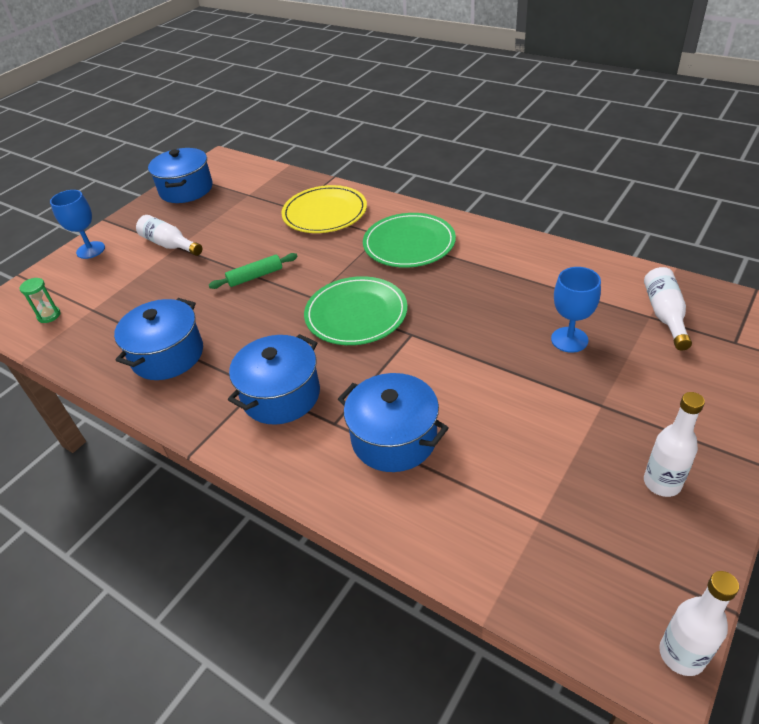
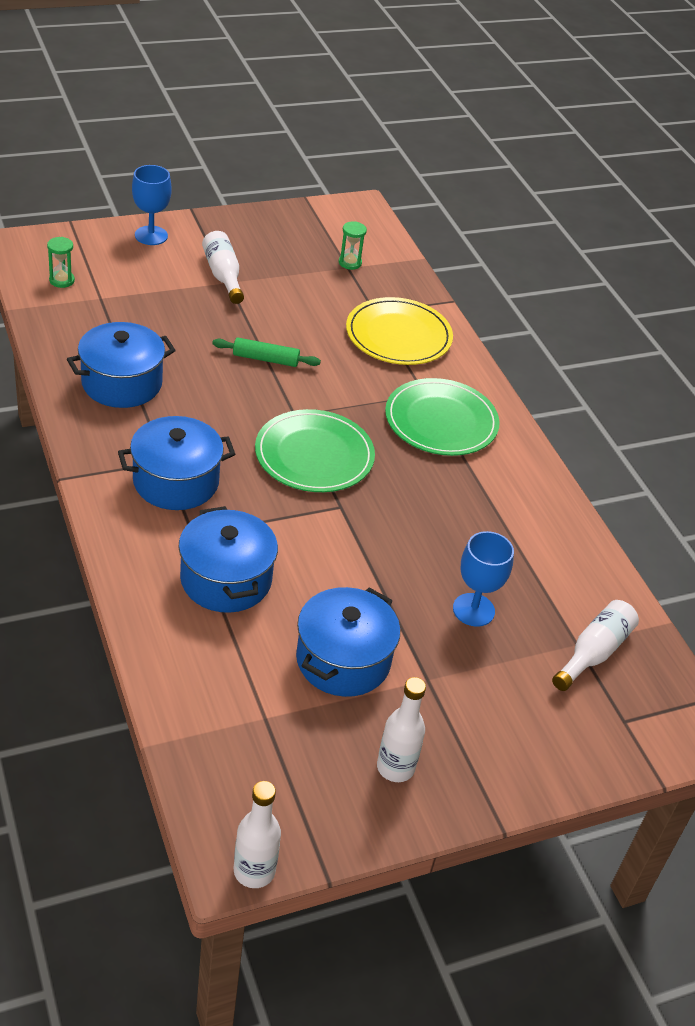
camera: 25 degrees right, 0 degrees up
(186, 189) = (296, 223): blue pot -> blue pot (343, 660)
(246, 191) = (350, 263): none -> green hourglass

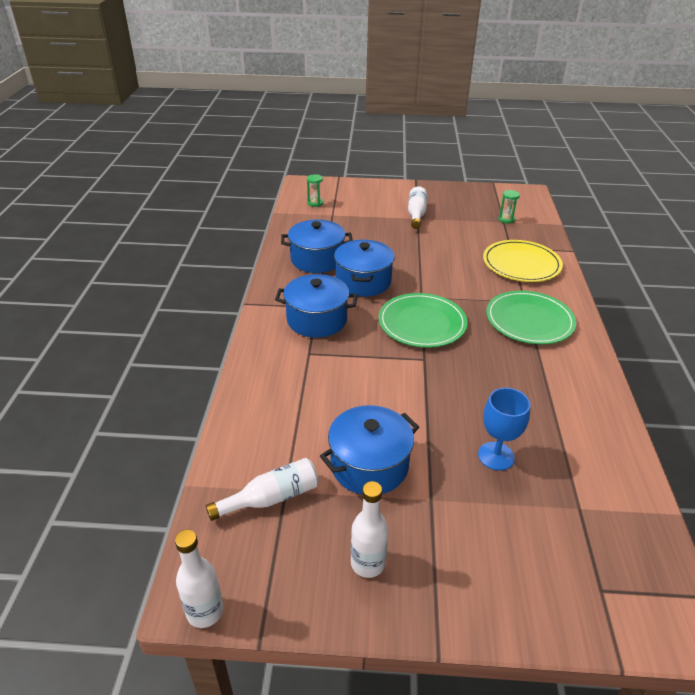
camera: 30 degrees right, 5 degrees down
(151, 235) = (383, 189): blue goblet -> none
(226, 579) = (314, 387): blue pot -> blue pot (363, 281)
(265, 359) = (419, 262): green rolling pin -> none
(593, 653) = (592, 520): white bottle -> white bottle (271, 498)

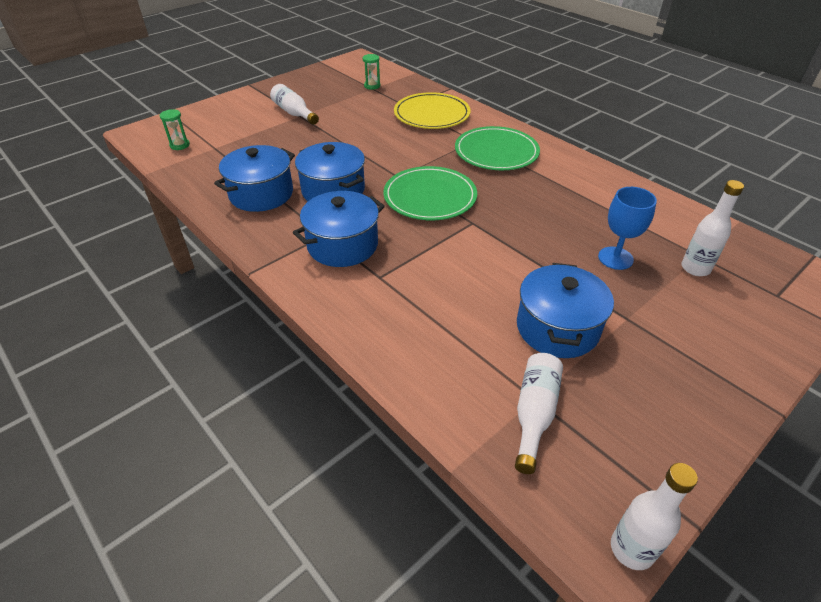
camera: 45 degrees left, 5 degrees up
(367, 563) = (663, 397): white bottle -> white bottle (695, 268)

